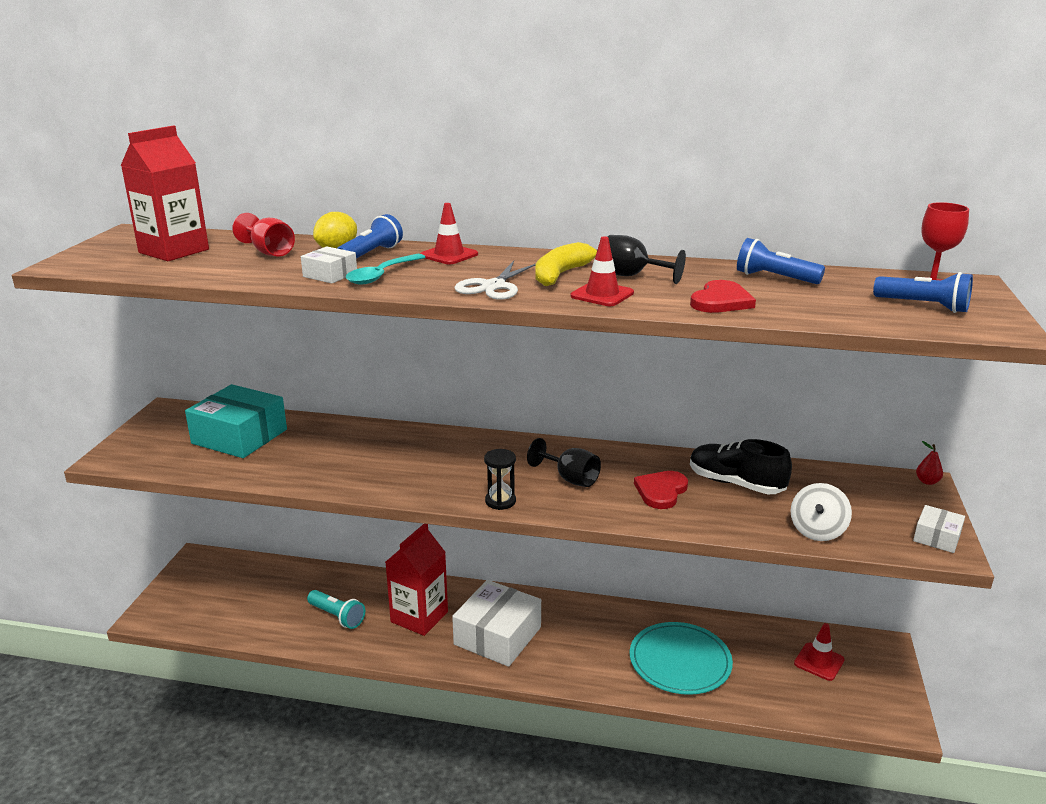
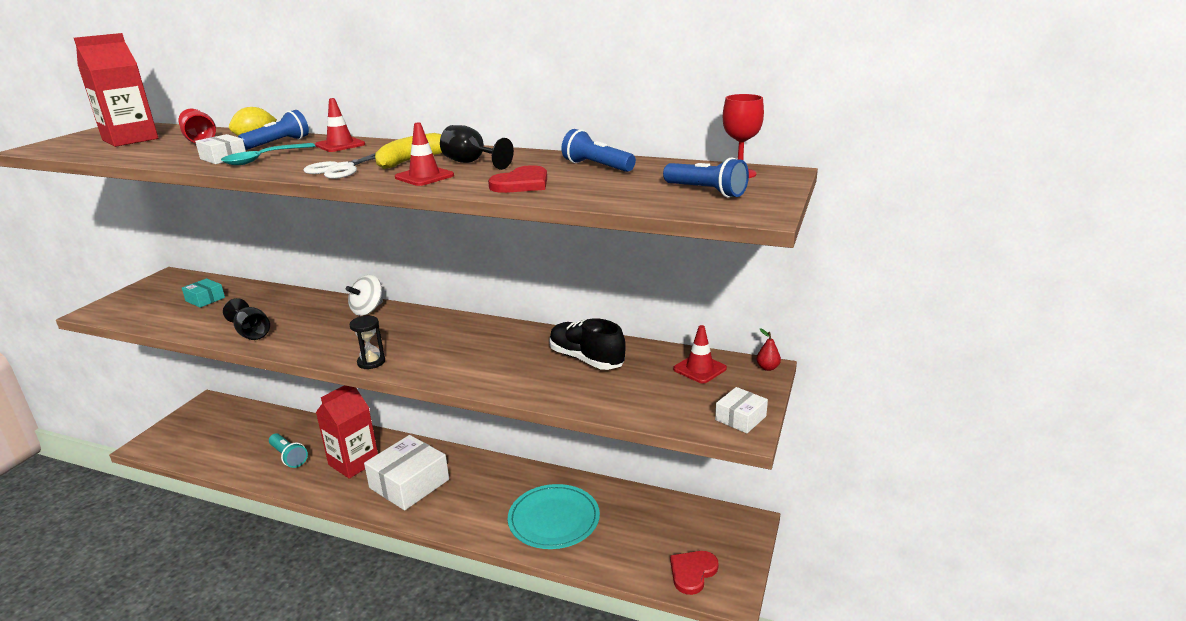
camera: 10 degrees right, 0 degrees up
(239, 436) = (205, 299): turquoise box -> turquoise box, size x0.48
(570, 479) = (444, 347): black goblet -> black goblet (251, 333)
(661, 491) = (515, 362): red heart -> red heart (692, 572)
(817, 531) = (630, 405): white spinning top -> white spinning top (368, 310)
(819, 662) = (680, 531): red traffic cone -> red traffic cone (699, 369)

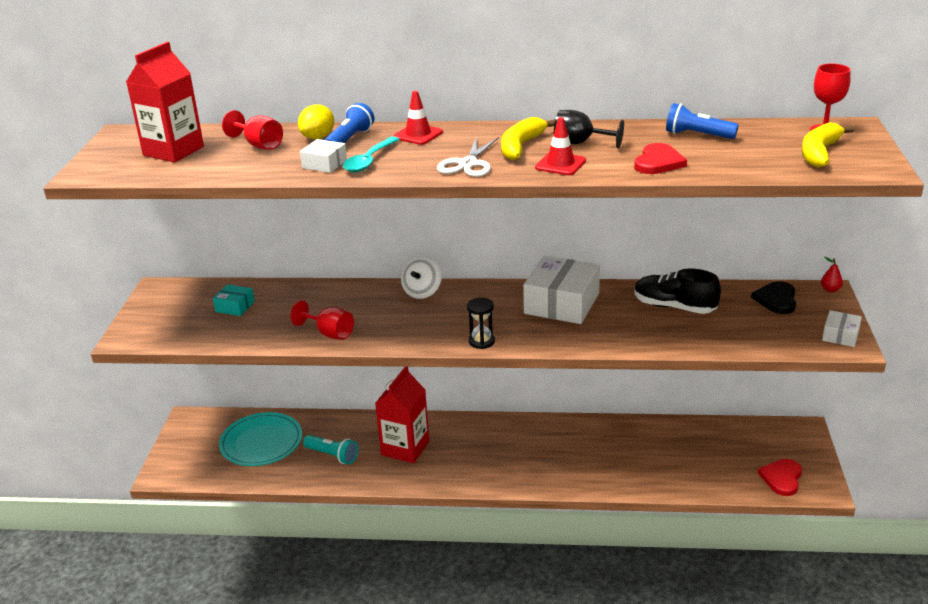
camera: 15 degrees left, 5 degrees up
(251, 333) = (329, 333): black goblet -> red goblet
(409, 484) = (477, 456): white box -> white box (561, 303)
(554, 519) = (636, 460): turquoise plate -> turquoise plate (261, 442)
(699, 369) = (776, 299): red traffic cone -> black heart
(706, 191) = (819, 153): blue flashlight -> yellow banana

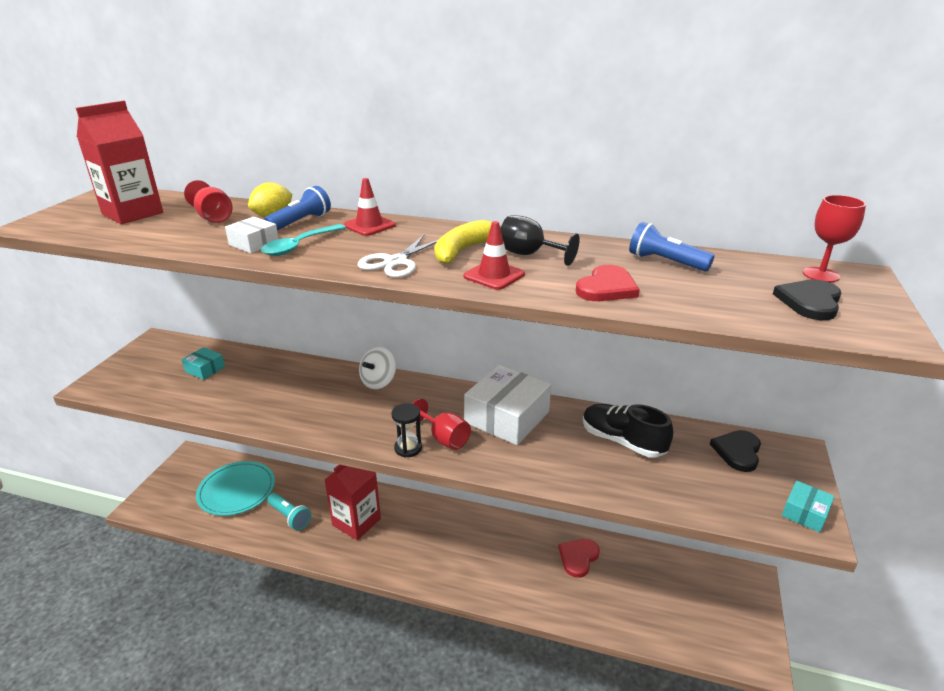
camera: 10 degrees right, 0 degrees up
(329, 333) = (269, 412): red goblet -> red goblet (444, 438)
(782, 478) = (717, 636): red heart -> red heart (578, 557)
(819, 153) = (810, 302): yellow banana -> black heart
(830, 289) = (801, 449): red pear -> none
(840, 335) = (805, 513): white box -> turquoise box

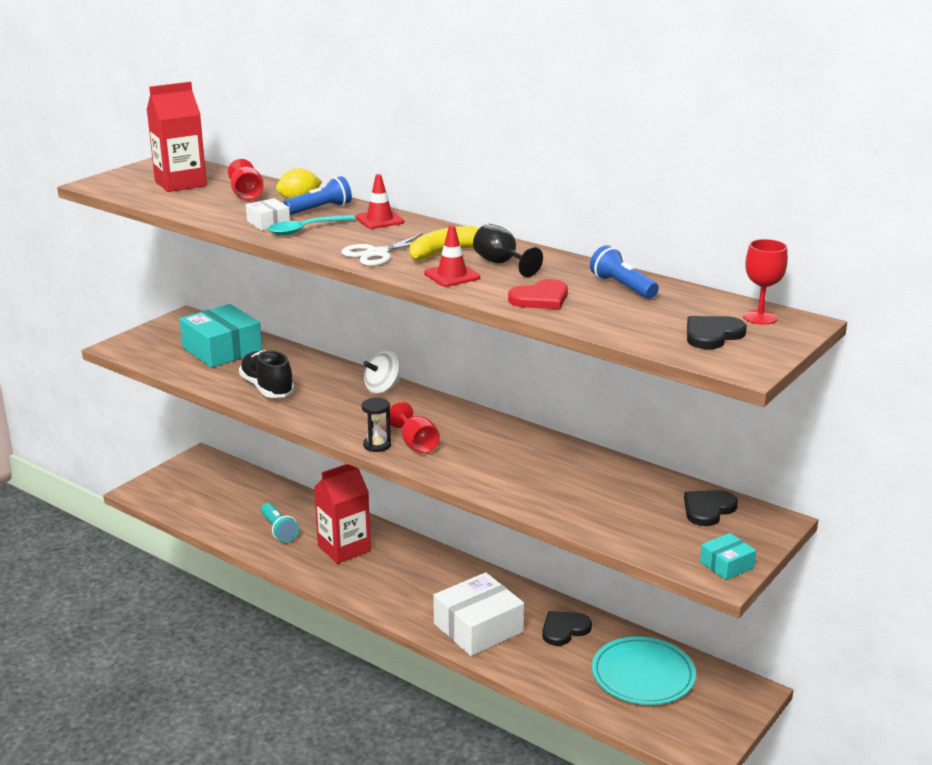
camera: 20 degrees right, 5 degrees down
(205, 369) = (222, 350): turquoise box -> turquoise box, size x2.07
(236, 490) = (235, 497): turquoise plate -> turquoise plate (643, 674)
(507, 417) = (490, 439): white box -> white box (478, 628)
(578, 557) = (564, 629): red heart -> black heart
(622, 441) = (593, 479): black shoe -> black shoe (267, 388)

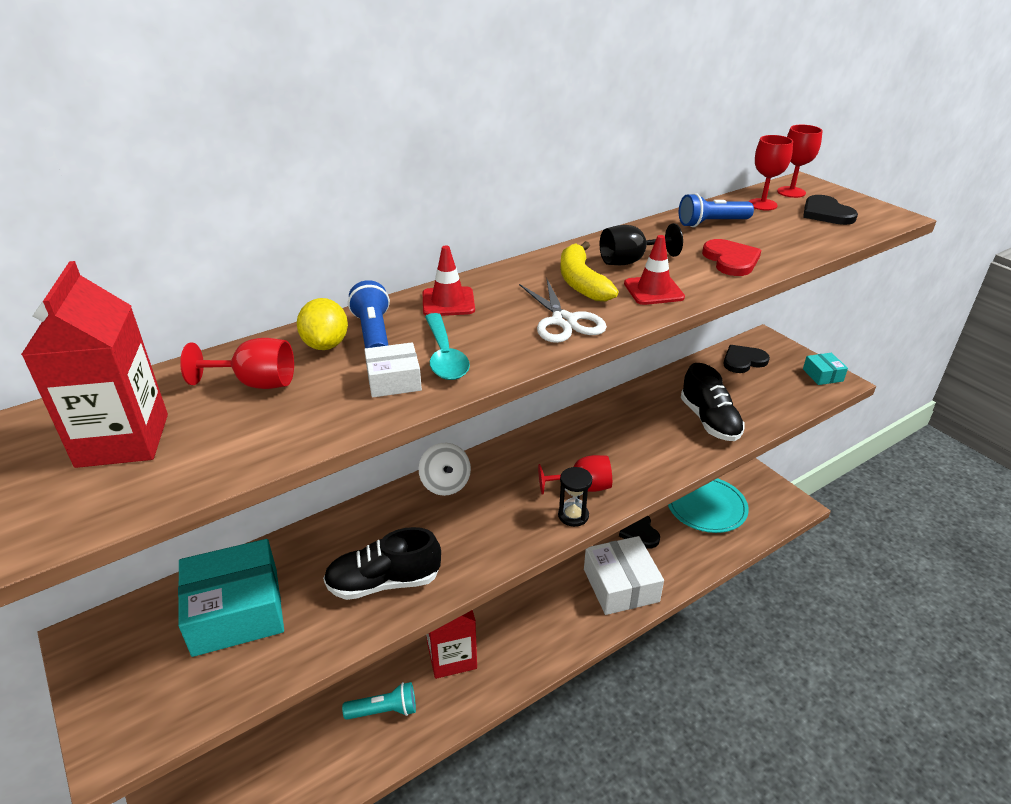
camera: 70 degrees left, 10 degrees up
(566, 496) = (709, 421): none -> black shoe
(702, 305) = (762, 204): none -> red goblet
(708, 509) = (743, 361): black heart -> black heart turned 90 degrees clockwise

